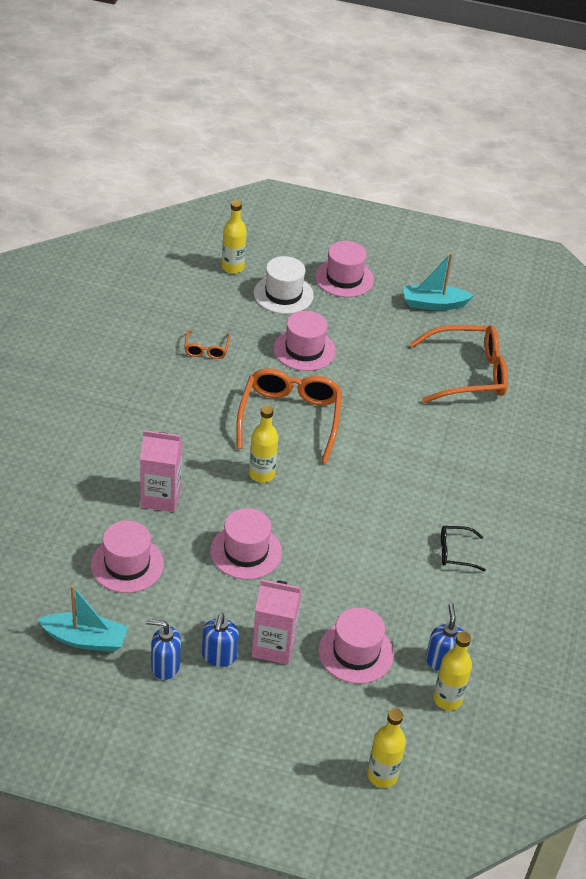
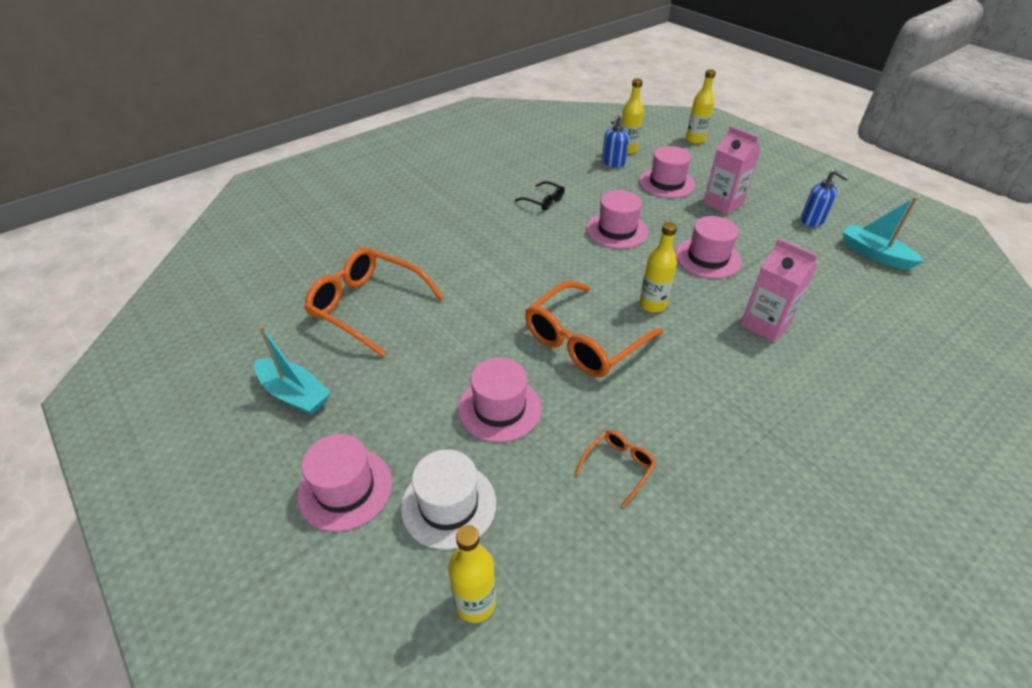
camera: 140 degrees left, 0 degrees up
(127, 564) = (821, 287): pink hat -> pink hat (617, 230)
(219, 656) = (767, 212): blue soap dispenser -> none

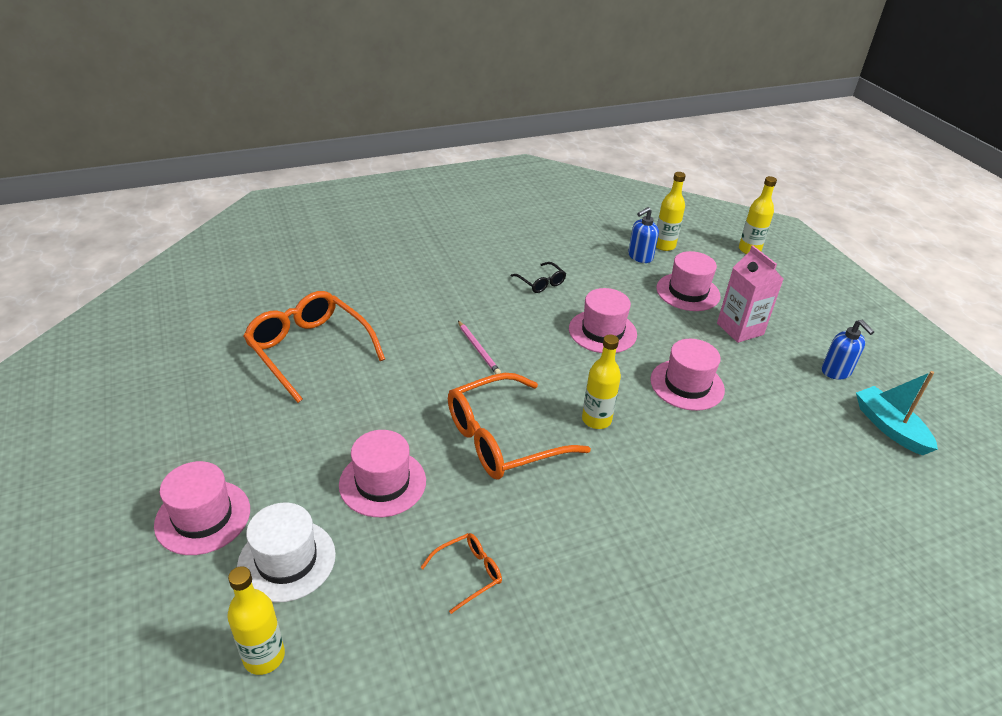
camera: 15 degrees right, 5 degrees down
(294, 394) = (202, 417): turquoise boat -> none
(521, 269) = (478, 349): none -> pink pencil
(765, 324) = (710, 472): pink carton -> none

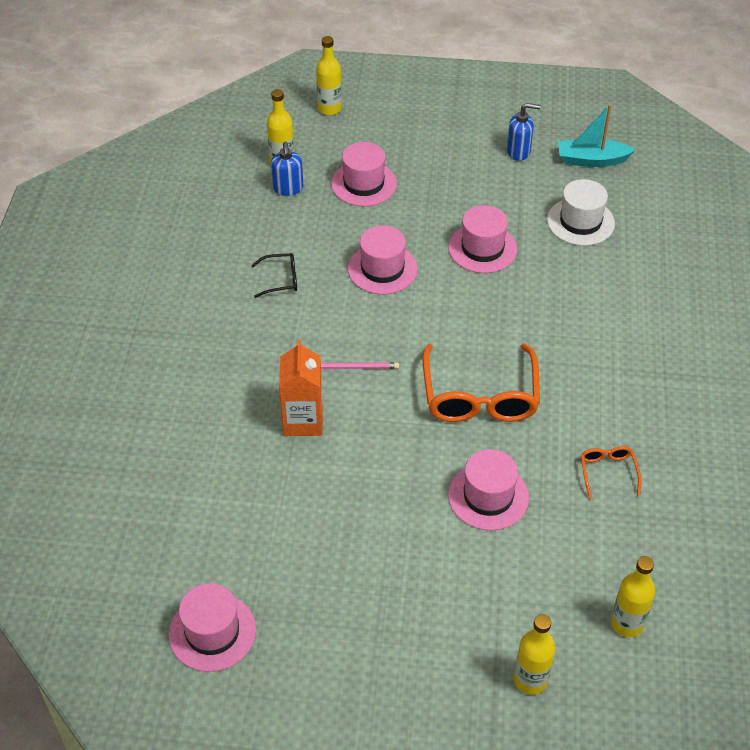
camera: 60 degrees left, 10 degrees up
(203, 517) = (464, 637): pink hat -> pink hat (212, 632)
(287, 560) = (541, 586): white hat -> white hat (580, 222)
(309, 350) = (275, 500): orange glasses -> none
(401, 339) = (303, 420): none -> orange carton
(596, 420) = (491, 325): yellow bottle -> yellow bottle (530, 680)
(740, 329) = (434, 178): pink carton -> none

